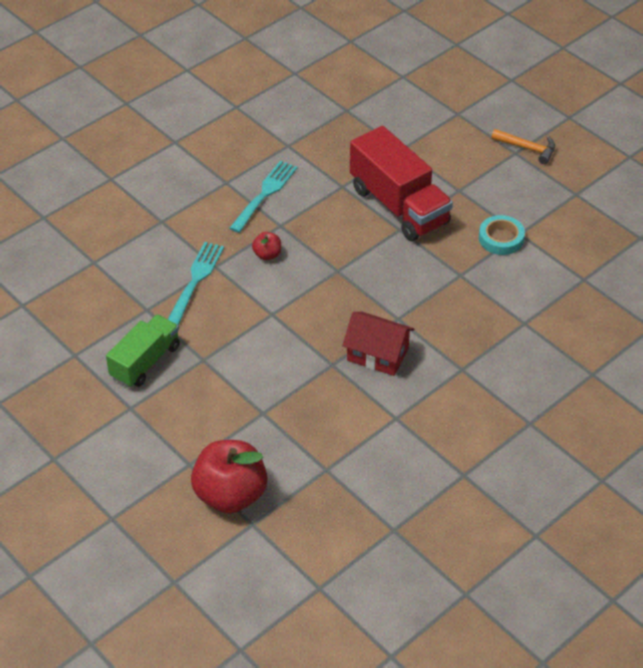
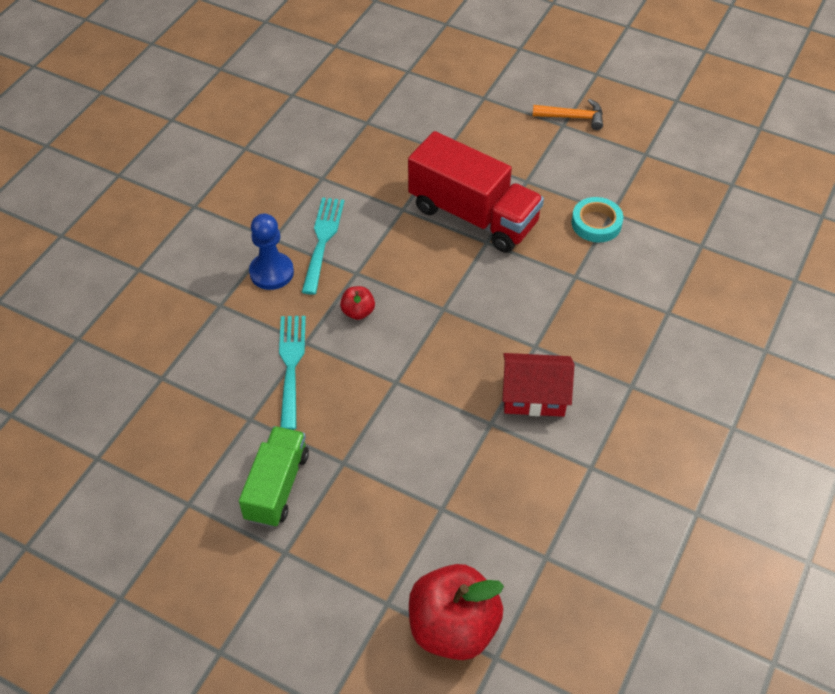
camera: 20 degrees left, 5 degrees up
(213, 207) = (271, 272): none -> blue pawn

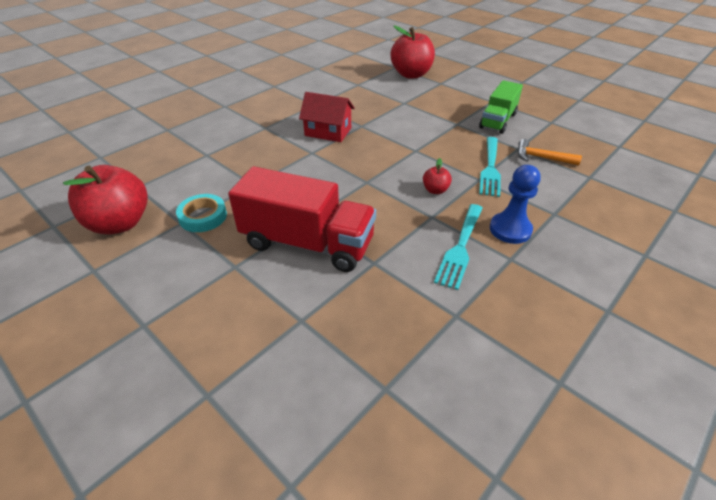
camera: 165 degrees left, 10 degrees down
(473, 215) = (307, 243): red truck -> red truck turned 150 degrees clockwise
(573, 117) = (122, 333): orange hammer -> orange hammer (541, 158)
(671, 199) = (120, 223): none -> red apple

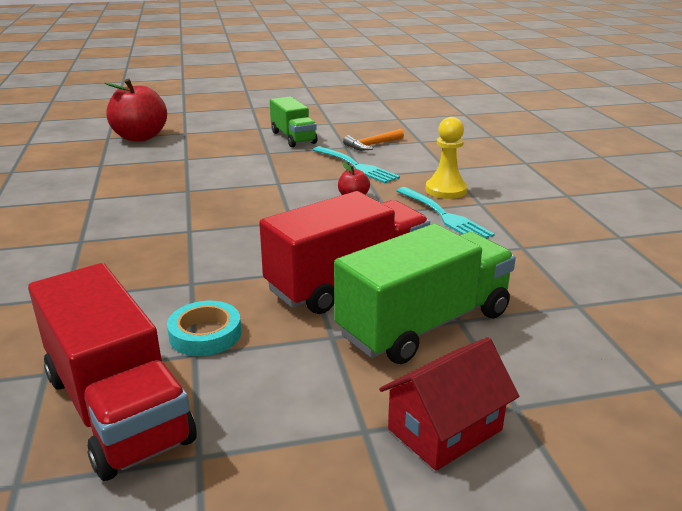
camera: 55 degrees left, 15 degrees down
(120, 223) = (117, 408): red apple -> red truck
(281, 303) = (424, 324): none -> green truck
(328, 132) = (165, 210): red house -> red house (445, 429)
(510, 229) = (446, 190): blue pawn -> yellow pawn

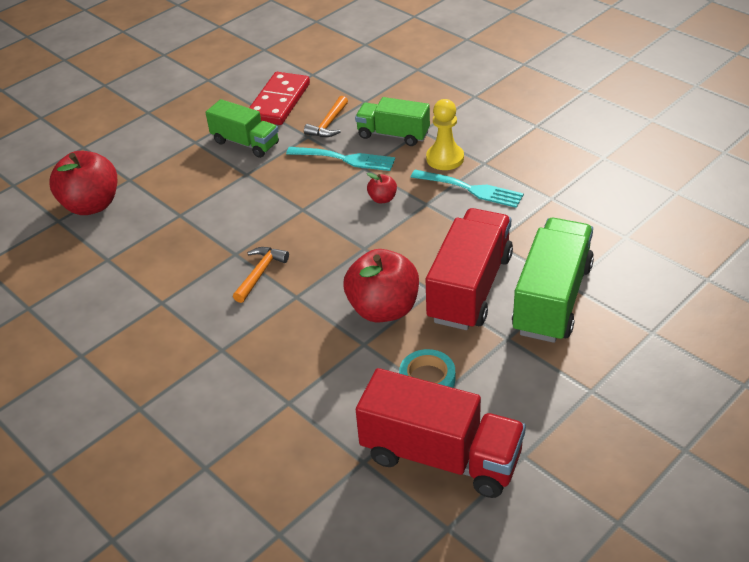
camera: 30 degrees left, 15 degrees up
(185, 207) = (260, 273): none -> orange hammer
(246, 266) = (383, 309): none -> red apple
(351, 125) = (279, 102): none -> red domino
(418, 164) = (393, 135): none -> green truck
(445, 429) = (630, 366): red house -> none

